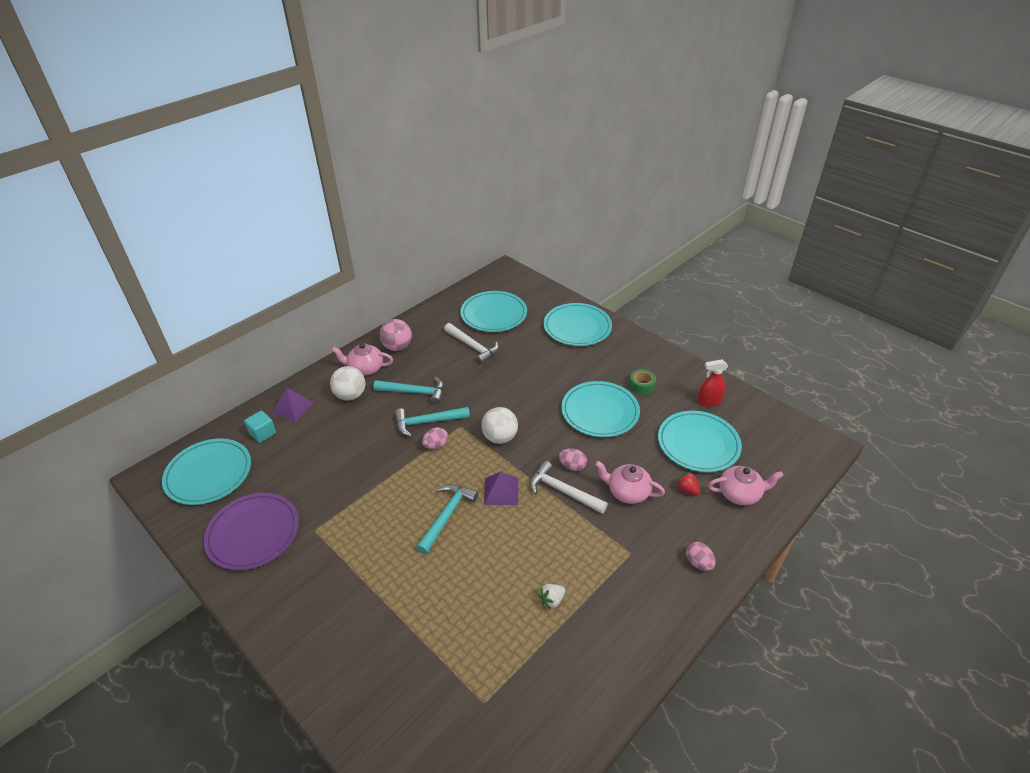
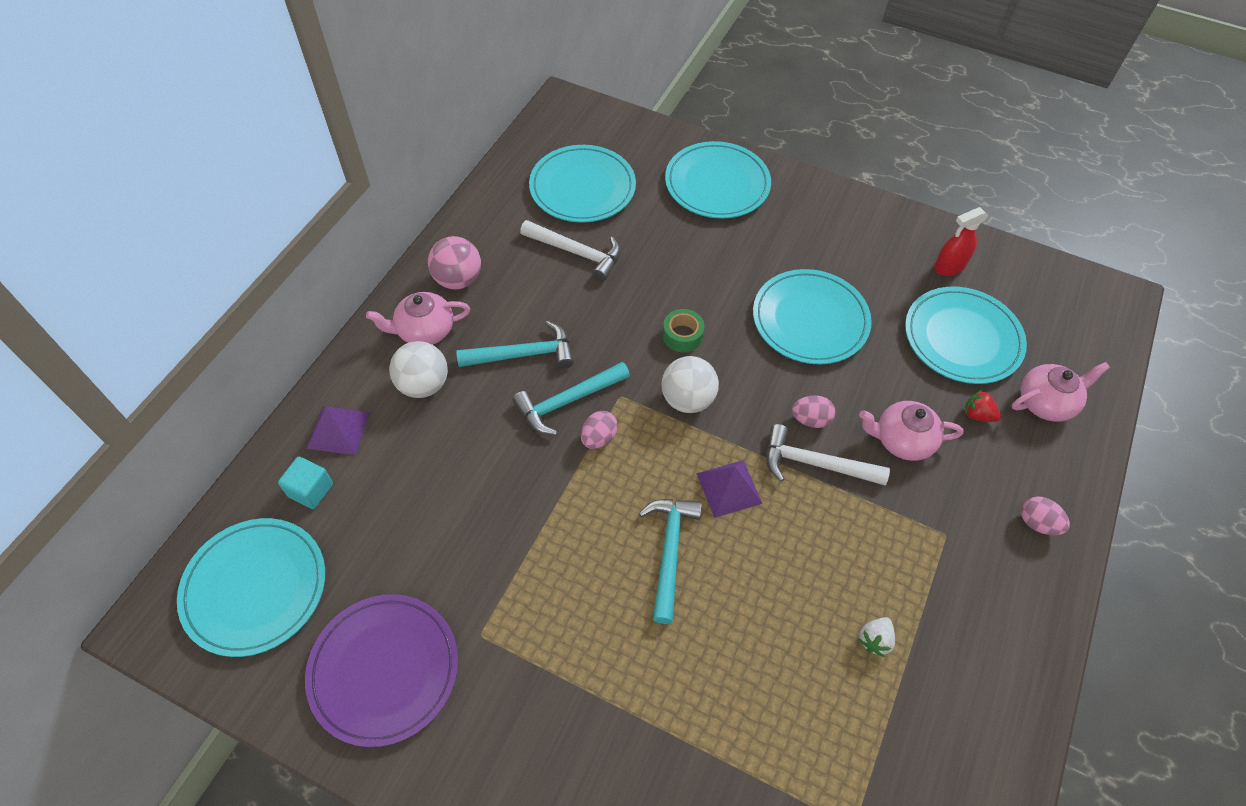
camera: 20 degrees left, 15 degrees up
(641, 386) = (849, 263): green tape -> green tape (682, 335)

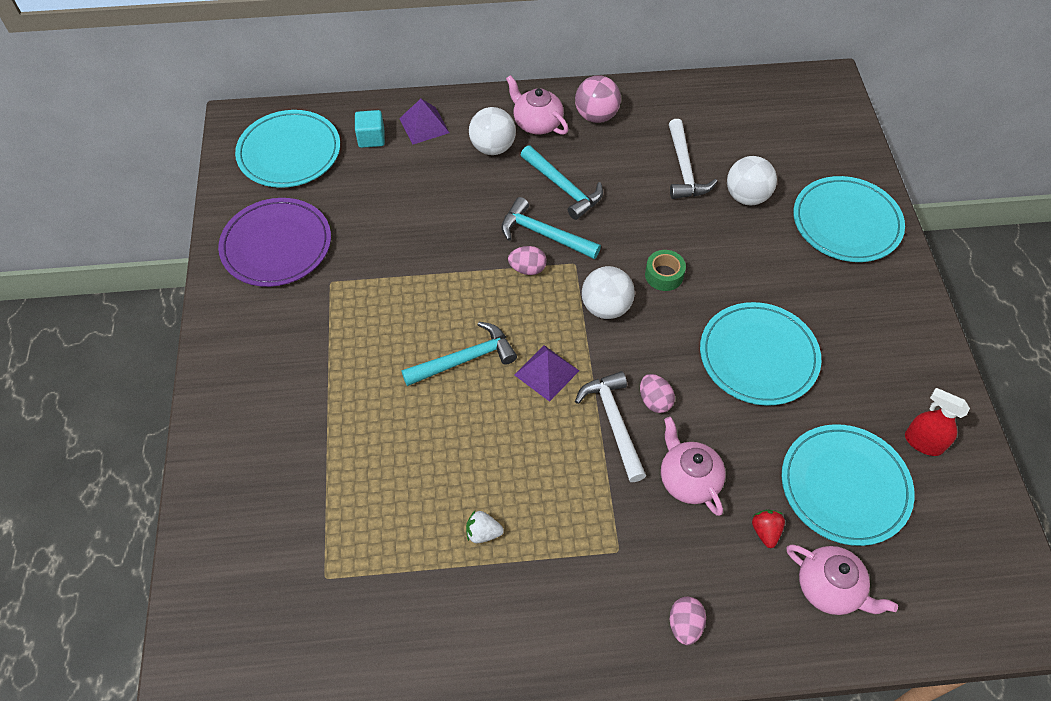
camera: 60 degrees right, 0 degrees up
(582, 187) = (753, 139): turquoise plate -> none
(641, 229) = (746, 196): none -> white ball

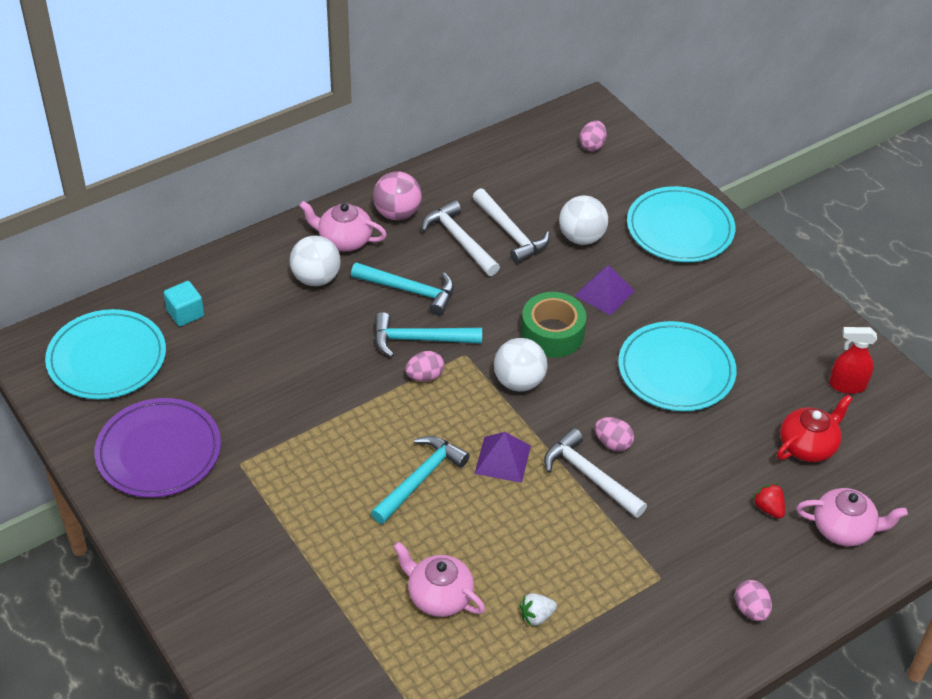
camera: 30 degrees left, 10 degrees down
(424, 125) = (232, 282): purple pyramid -> purple pyramid (604, 293)
(634, 159) = (459, 240): none -> white hammer
(664, 275) = (552, 333): green tape -> green tape, size x1.61
(688, 479) = (681, 495): pink teapot -> pink teapot (438, 596)
(810, 115) = (592, 145): none -> pink egg
(844, 486) = (808, 445): turquoise plate -> red teapot

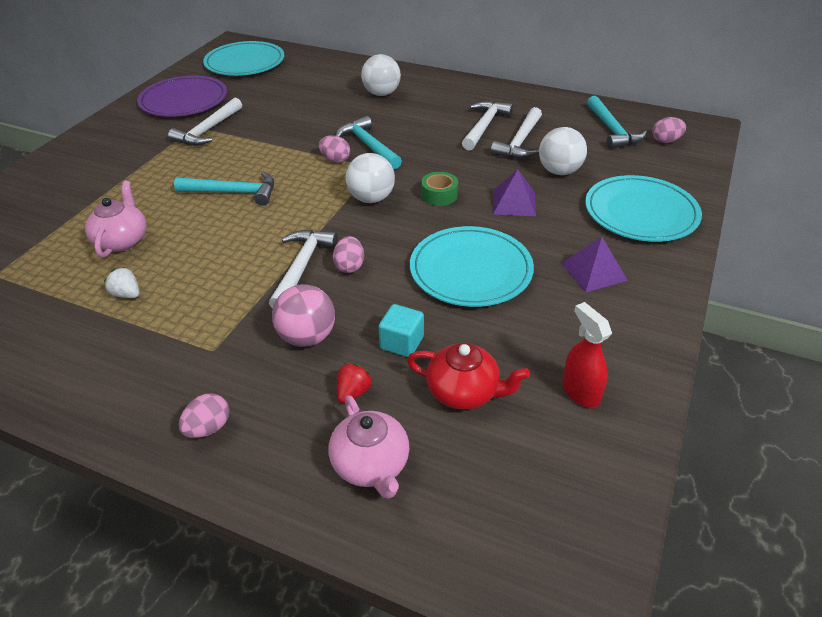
camera: 60 degrees right, 5 degrees down
(185, 313) = (304, 69): turquoise cube -> turquoise cube (402, 343)
(261, 454) = (208, 130): none -> white hammer
(344, 240) = (428, 90): pink teapot -> none
(397, 213) = (477, 97): pink ball -> pink ball (307, 337)
(409, 290) = (411, 126): turquoise hammer -> turquoise hammer (612, 130)
(503, 459) = (283, 220): purple pyramid -> purple pyramid (594, 271)
(552, 333) = (439, 195): green tape -> green tape, size x0.62

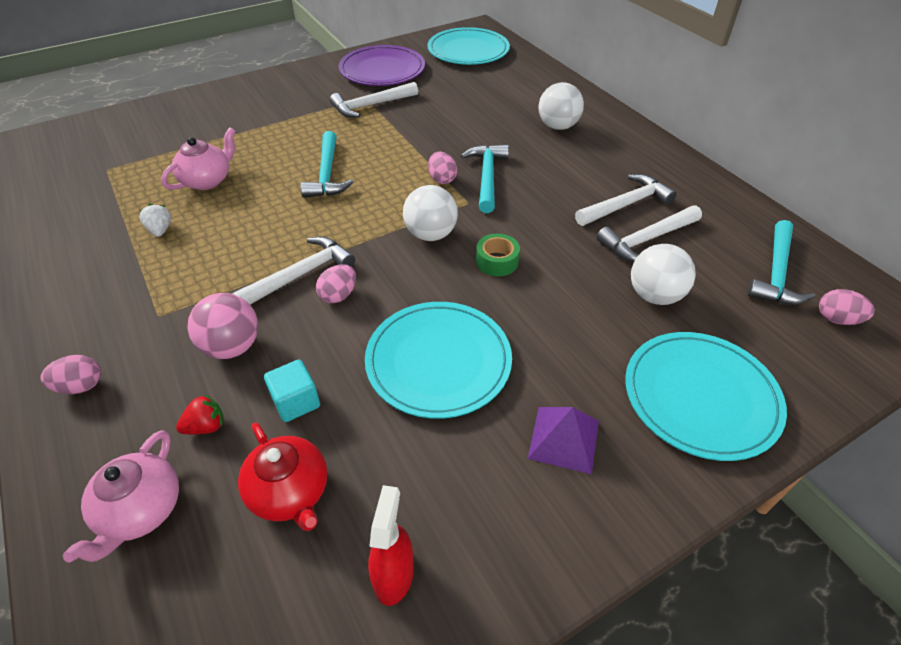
camera: 35 degrees right, 5 degrees up
(233, 192) = (327, 174): turquoise hammer -> turquoise hammer turned 45 degrees clockwise
(514, 203) = (563, 308): purple pyramid -> none

